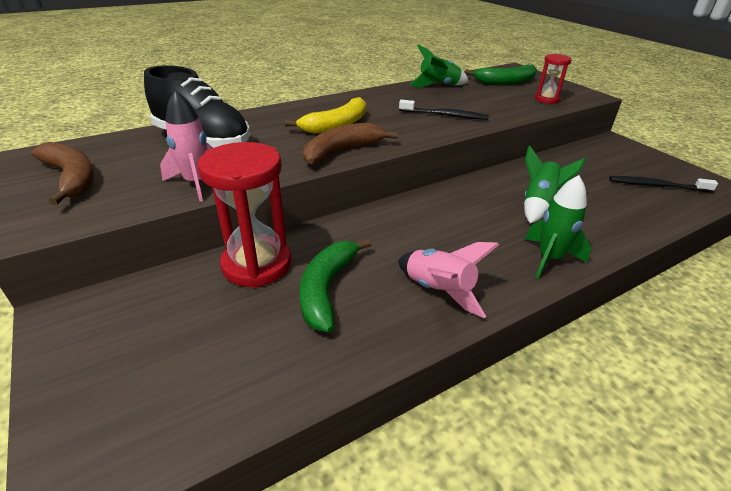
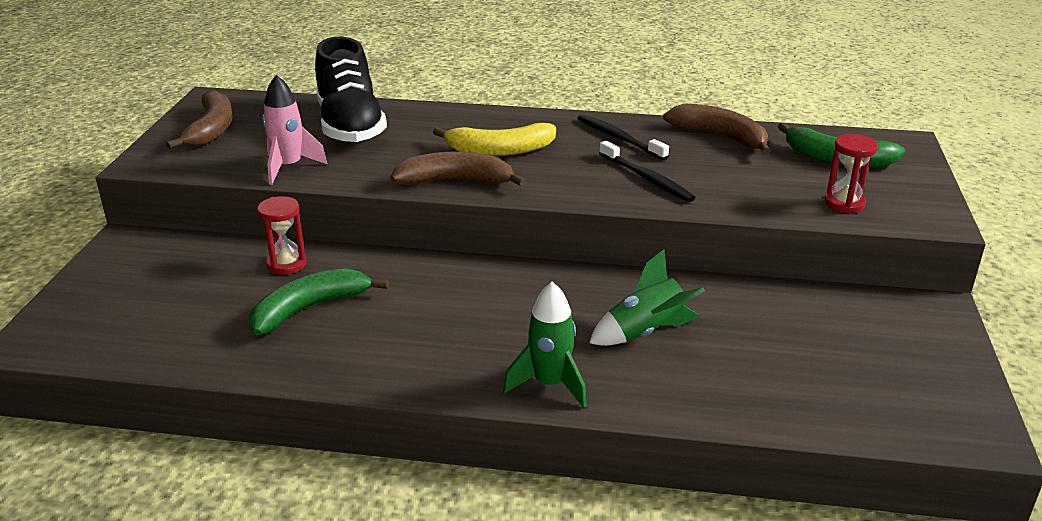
camera: 40 degrees right, 5 degrees down
(257, 264) = (286, 264): red hourglass -> red hourglass, size x0.54
(438, 86) = (720, 136): green rocket -> brown banana
(438, 291) = (395, 355): pink rocket -> none
(657, 186) = (867, 385): black toothbrush -> black toothbrush (619, 138)

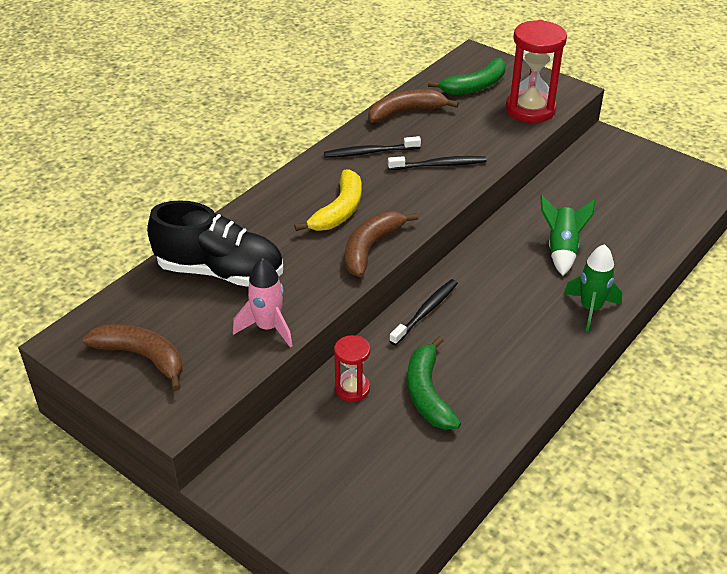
camera: 60 degrees left, 10 degrees up
(438, 272) = (425, 312): none -> black toothbrush
(844, 203) = (530, 109): red hourglass -> red hourglass, size x1.84

